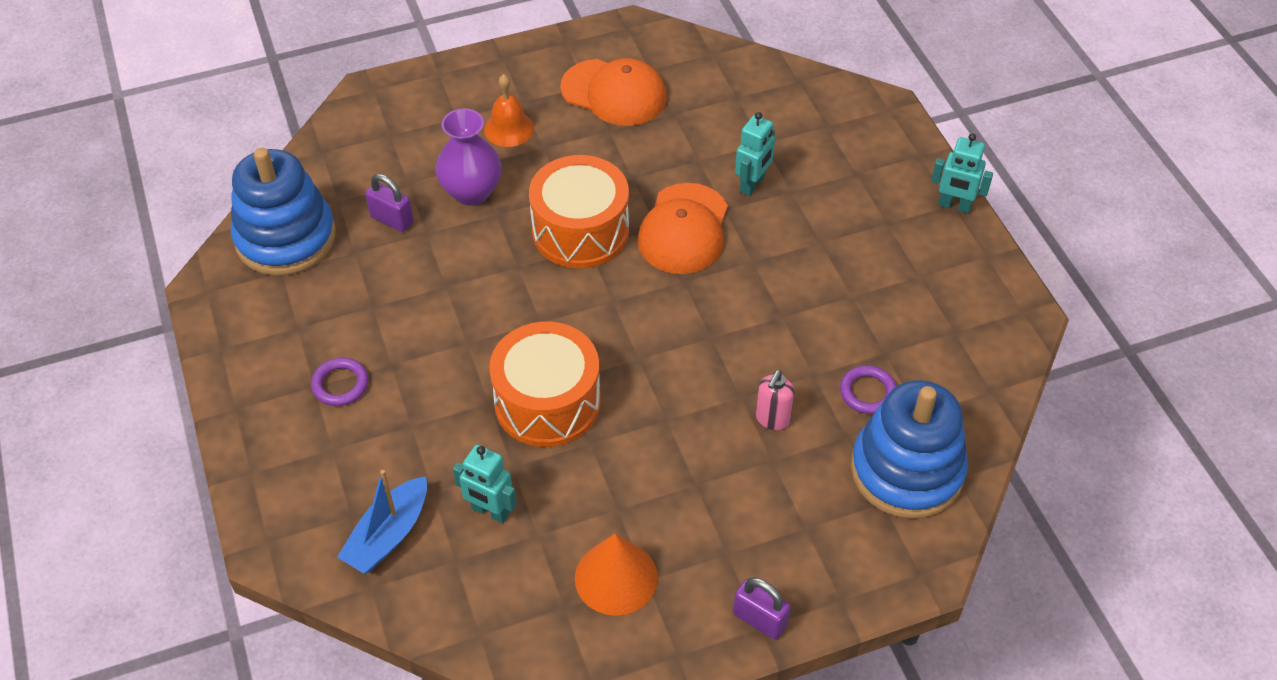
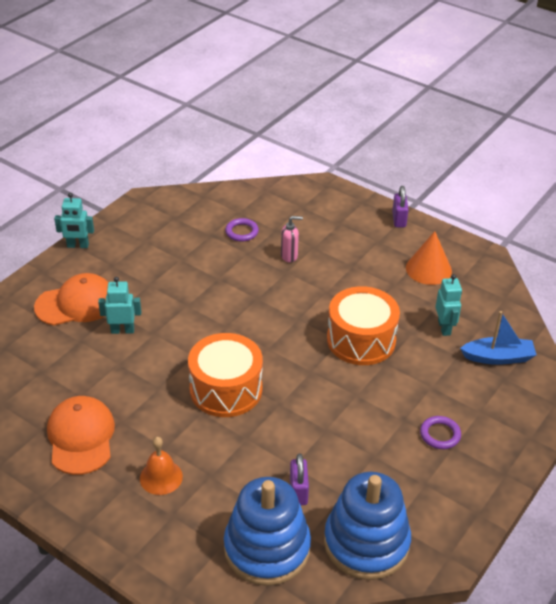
camera: 125 degrees left, 10 degrees down
(471, 192) = (238, 462): purple vase -> none
(684, 229) = (185, 343): orange cap -> orange cap (76, 303)
(906, 471) = (276, 205): blue stacking toy -> blue stacking toy (267, 548)
(954, 206) = (78, 246): turquoise robot -> turquoise robot turned 105 degrees clockwise

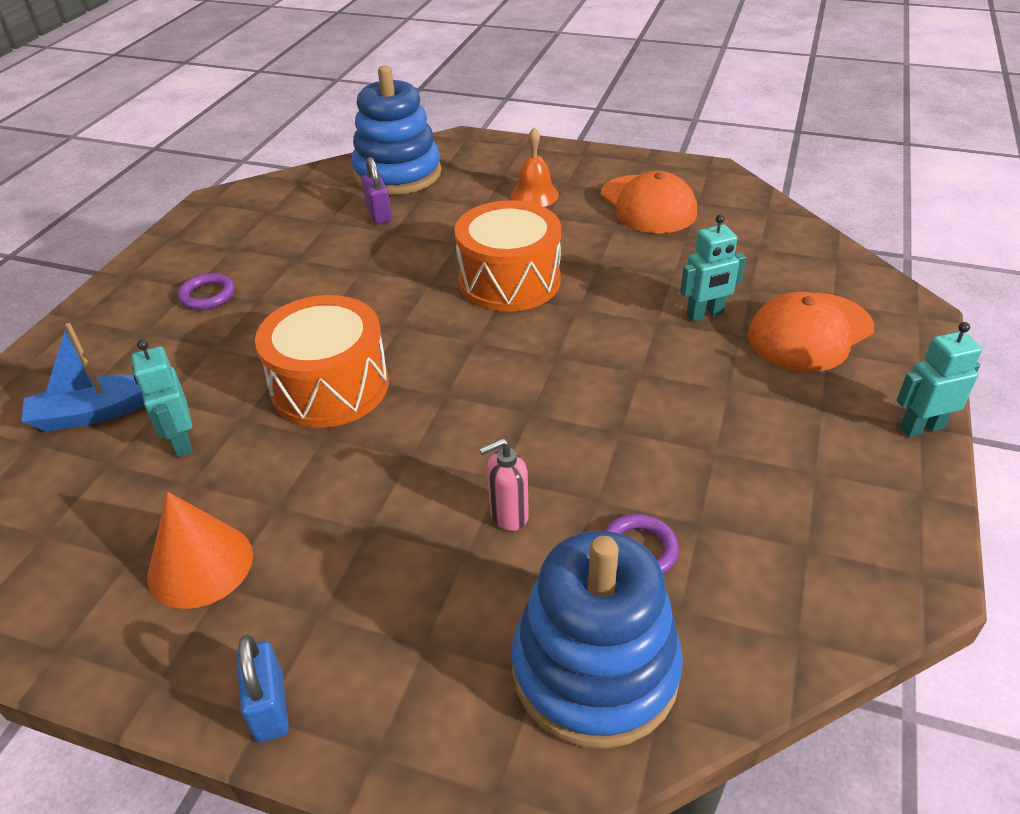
camera: 165 degrees right, 0 degrees up
(366, 543) = (297, 195): blue stacking toy -> blue stacking toy (595, 670)
(399, 219) = (269, 707): purple padlock -> blue padlock

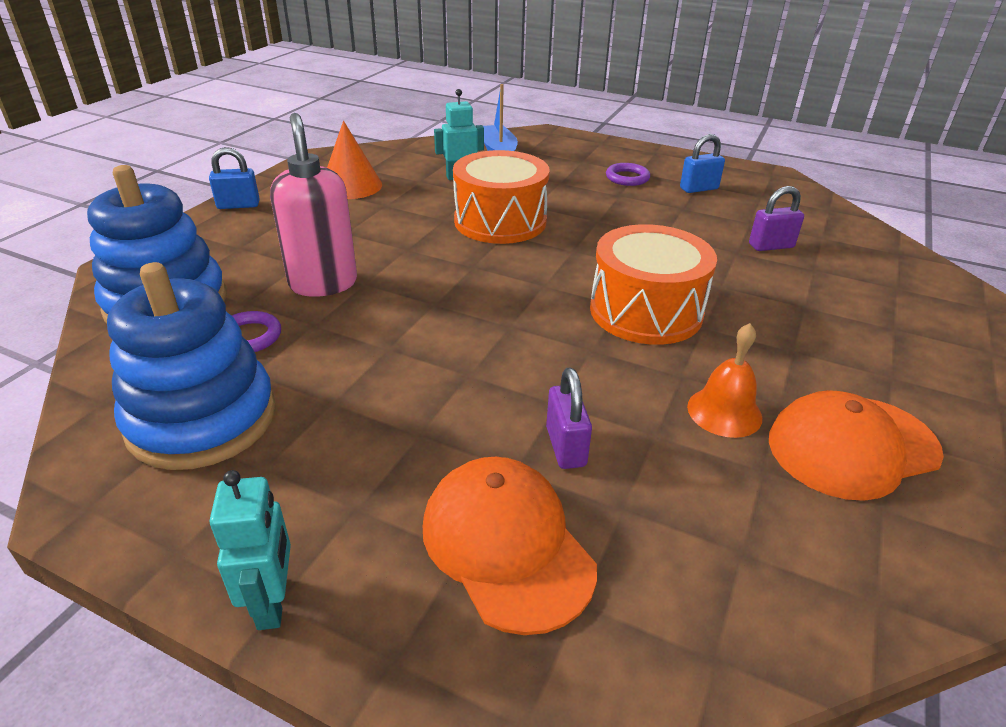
camera: 95 degrees right, 5 degrees down
(245, 247) = (699, 188): none -> blue padlock
(398, 174) = (865, 259): blue stacking toy -> blue stacking toy (202, 419)
(508, 515) = (323, 283): pink soap dispenser -> pink soap dispenser, size x1.89
(534, 195) = (846, 346): orange bell -> orange bell (724, 412)
(705, 314) = (565, 447): turquoise robot -> purple padlock

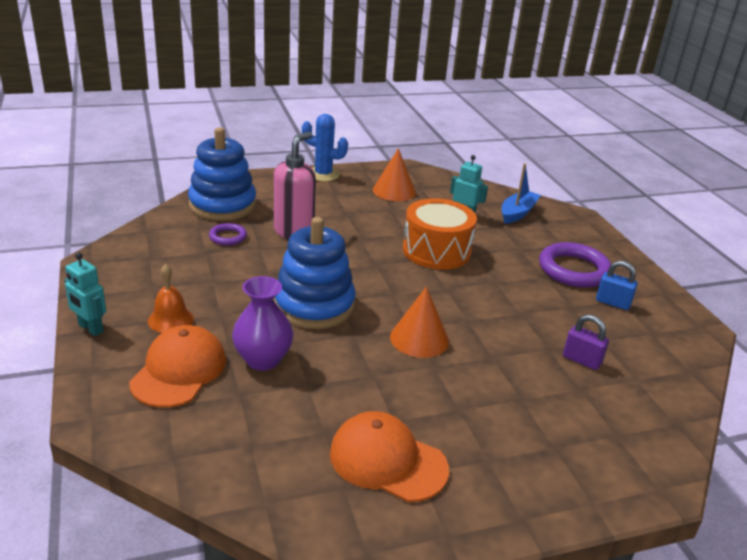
camera: 45 degrees right, 5 degrees down
(202, 419) = (163, 257): blue stacking toy -> blue stacking toy (314, 305)
(238, 205) = (323, 174): blue padlock -> blue cactus
(273, 602) = (90, 328): turquoise robot -> turquoise robot turned 90 degrees clockwise
(565, 447) = (263, 360): purple padlock -> purple vase
(627, 178) = (574, 270): purple ring -> purple ring, size x1.92
(645, 311) = (419, 339): orange drum -> orange cone
(724, 412) = (358, 402): orange bell -> orange bell (170, 319)

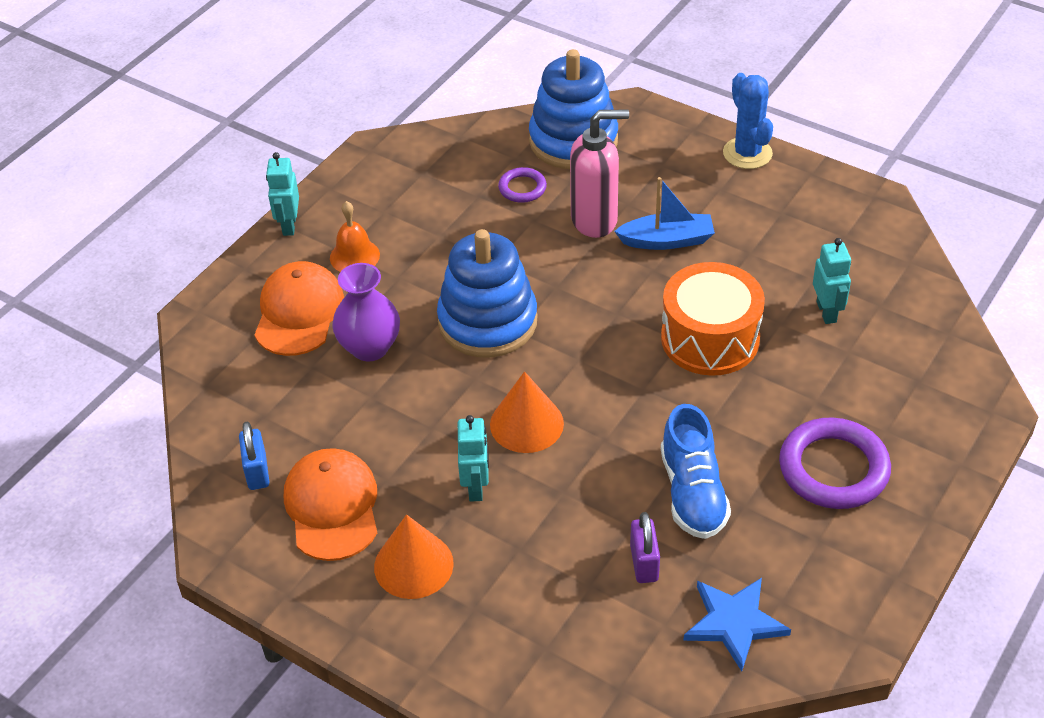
camera: 55 degrees right, 15 degrees up
(179, 371) = (298, 312): orange cap -> orange cap turned 60 degrees counterclockwise
(394, 191) = (796, 226): orange cone -> orange cone (413, 565)
(448, 387) = (476, 487): none -> turquoise robot
(517, 213) = (906, 351): blue boat -> blue boat (666, 240)
(544, 316) = (692, 493): none -> blue shoe
(612, 303) = (802, 537): blue padlock -> blue padlock (257, 472)
(656, 356) = (734, 623): none -> blue star

